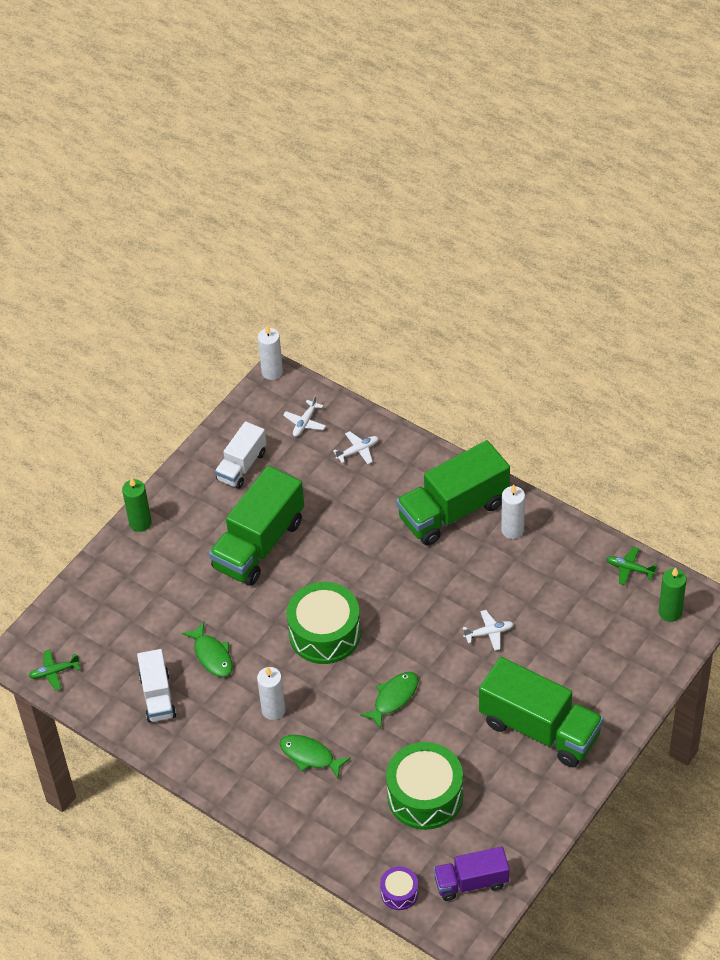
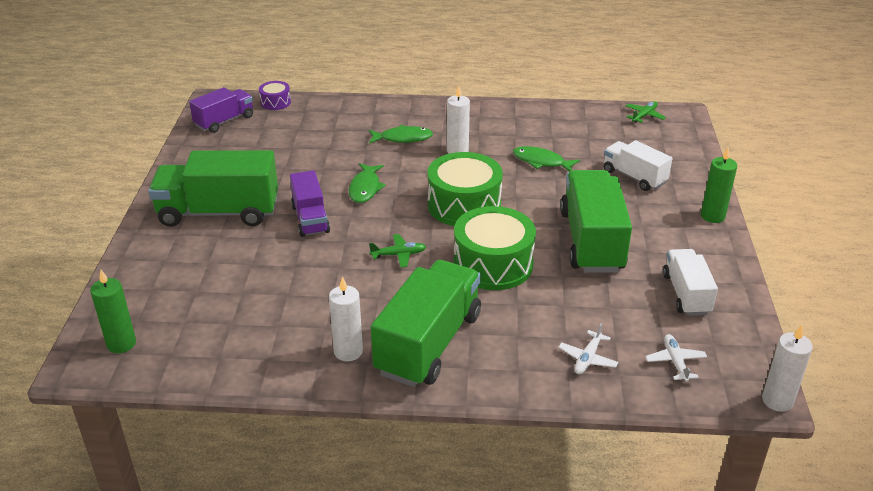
camera: 145 degrees right, 15 degrees down
(158, 696) = (553, 129): white truck -> white truck (634, 177)
(425, 796) = (293, 147): green drum -> green drum (493, 264)
(465, 680) = (310, 219): none -> purple truck
(489, 633) = (311, 258): white plane -> none
(629, 569) = (187, 367): green plane -> green plane (399, 255)

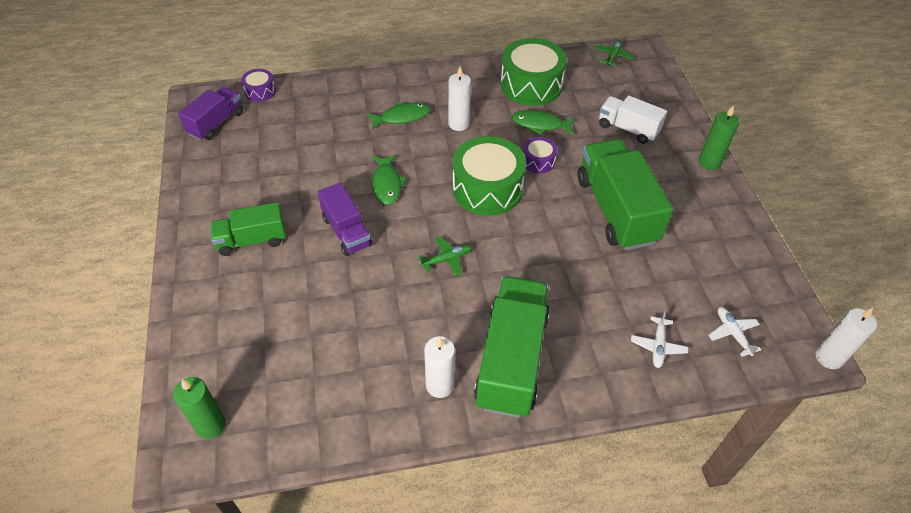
camera: 15 degrees left, 15 degrees up
(219, 212) = (252, 240): green truck -> green truck, size x0.58
(493, 264) = (537, 254): green drum -> green drum (531, 85)
(526, 191) = (538, 161): none -> purple drum
(686, 294) = (716, 255): white truck -> none

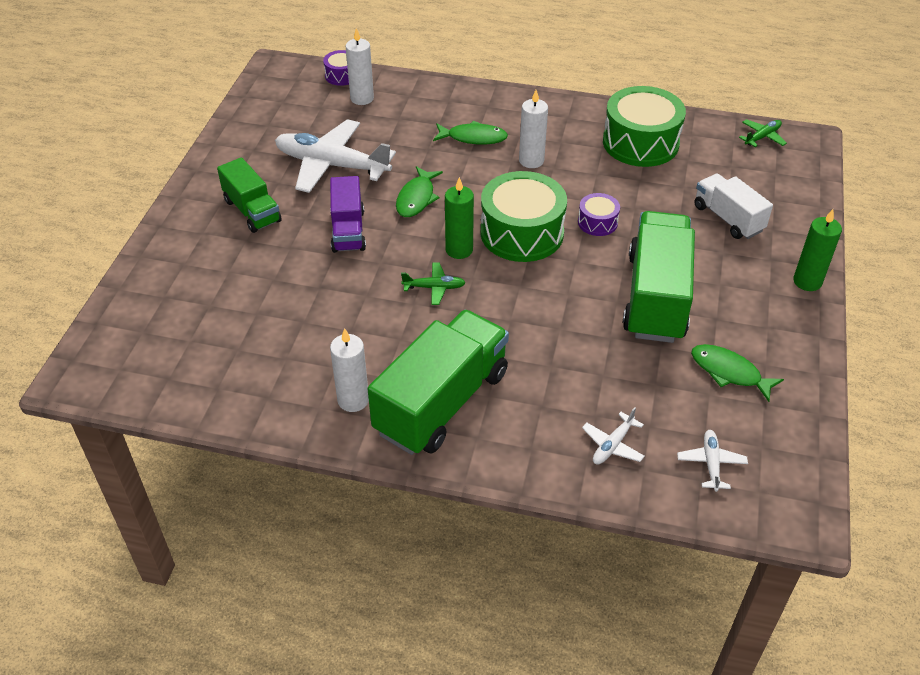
camera: 25 degrees right, 5 degrees down
(211, 425) = (121, 358): green candle -> green candle (459, 250)
(216, 123) = (281, 94): purple truck -> none
(252, 240) = (252, 211): green truck -> green truck turned 135 degrees counterclockwise
(298, 176) = (331, 165): none -> white plane
(540, 125) = (624, 186): green fish -> green fish (729, 372)
(829, 357) = (815, 528): white candle -> white candle (362, 98)

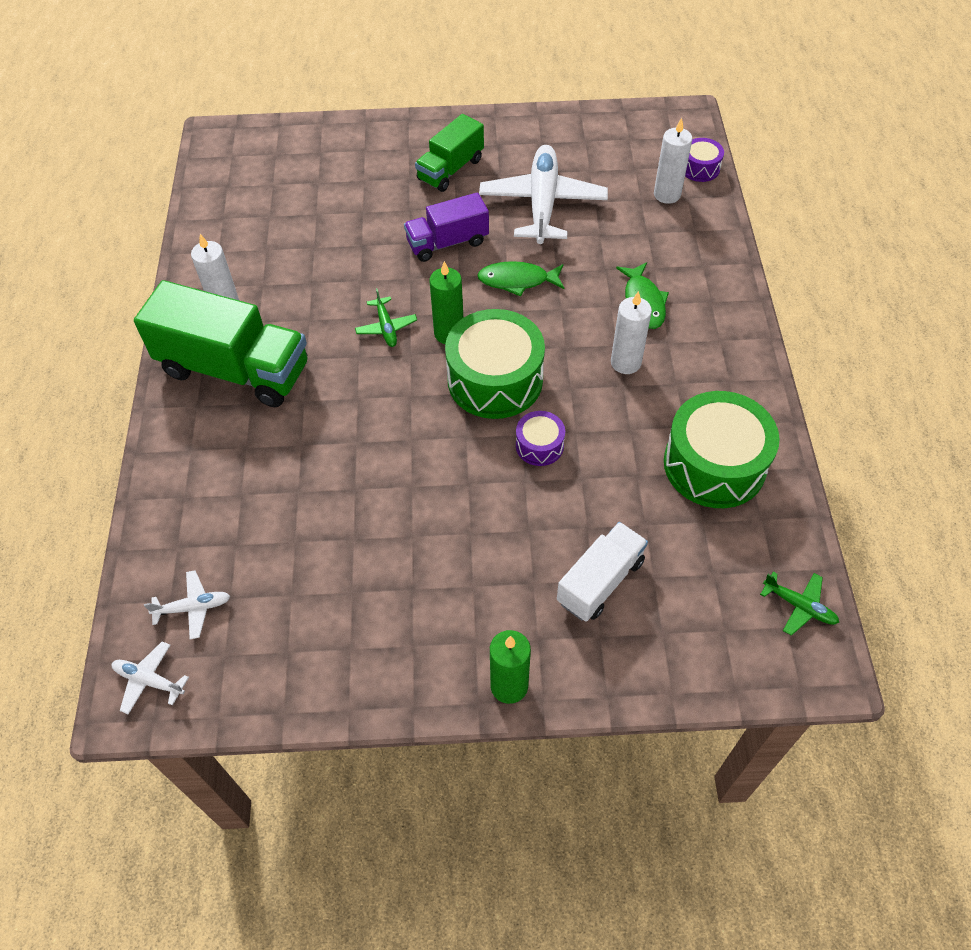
camera: 75 degrees right, 10 degrees up
(612, 445) = (204, 515): white plane -> white plane (149, 680)
(656, 297) = (430, 522): green truck -> none
(729, 372) = (328, 611): green fish -> none

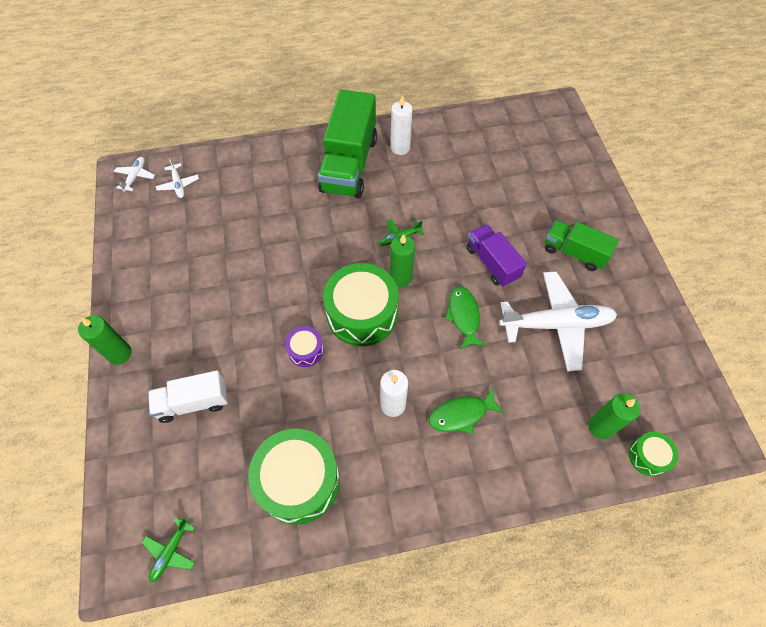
camera: 80 degrees right, 5 degrees up
(600, 581) = (193, 402): white truck -> white truck turned 135 degrees clockwise
(667, 194) = (600, 427): white candle -> green candle
(700, 168) = (648, 456): purple drum -> green drum

